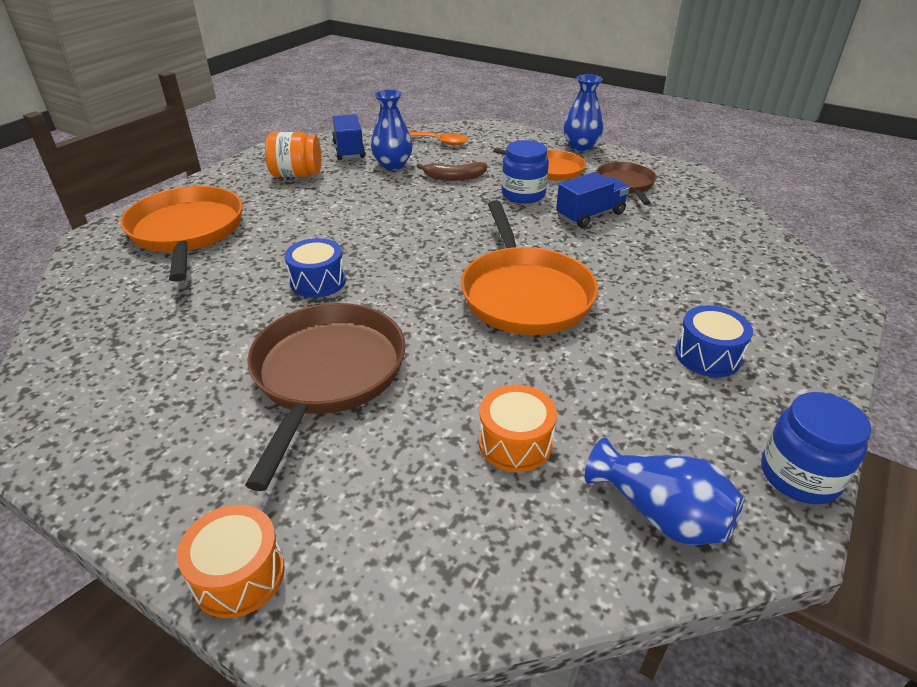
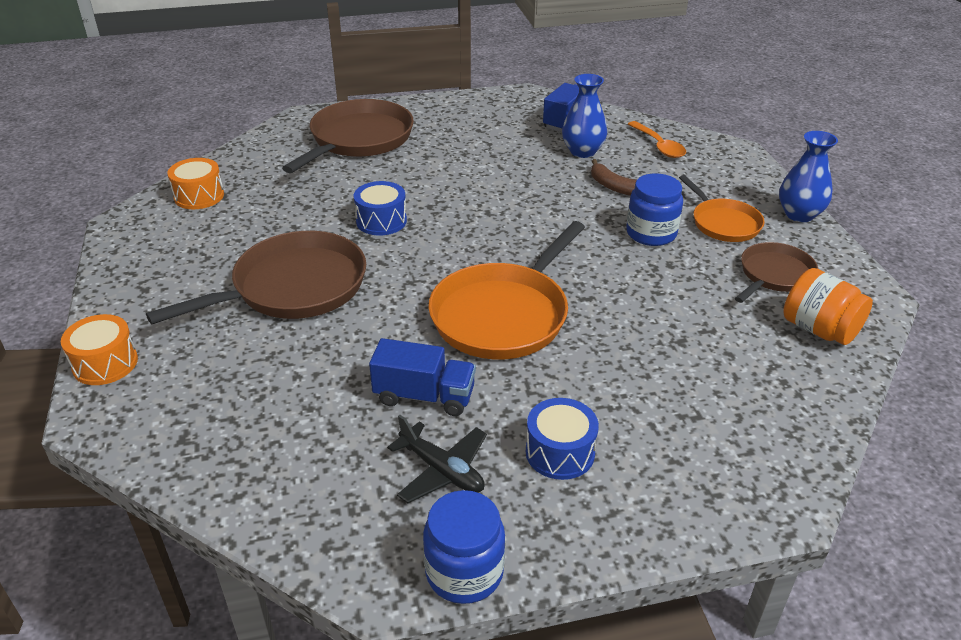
camera: 45 degrees right, 0 degrees up
(187, 232) = (358, 139): orange pan -> brown pan
(296, 174) = (494, 126): orange jar -> orange jar (819, 329)
(515, 443) = (325, 404): orange drum -> orange drum (199, 196)
(590, 215) = (680, 284): blue truck -> blue truck (424, 396)
(660, 513) = (334, 510): blue vase -> none
(671, 422) = (442, 470): none -> black plane

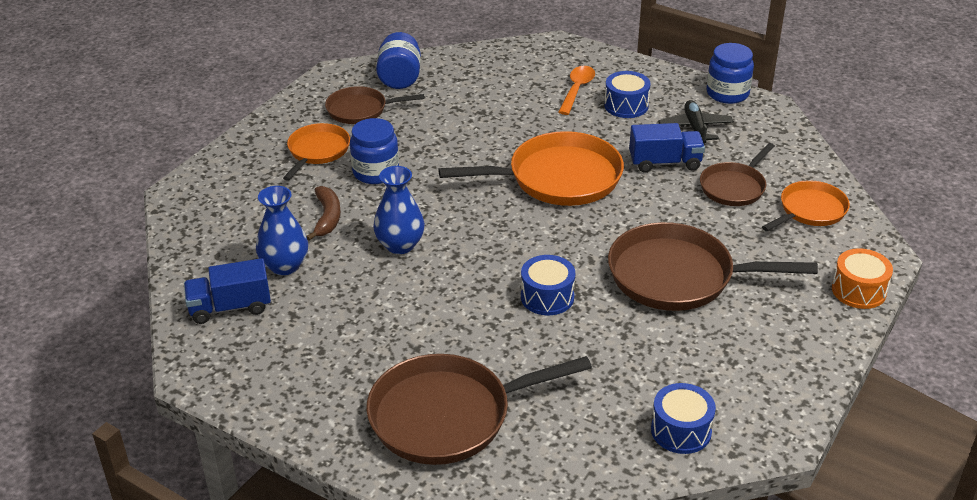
camera: 135 degrees left, 0 degrees up
(199, 196) = (681, 430): orange drum -> blue drum
(209, 430) = (810, 210): none -> orange pan
(319, 410) = (734, 187): none -> brown pan
(424, 396) = (665, 163): blue truck -> blue truck turned 120 degrees clockwise
(659, 146) = (219, 232): orange spoon -> orange spoon (577, 90)
(799, 214) = (260, 128): blue vase -> blue vase (400, 245)
(819, 329) = (400, 78): orange jar -> blue jar

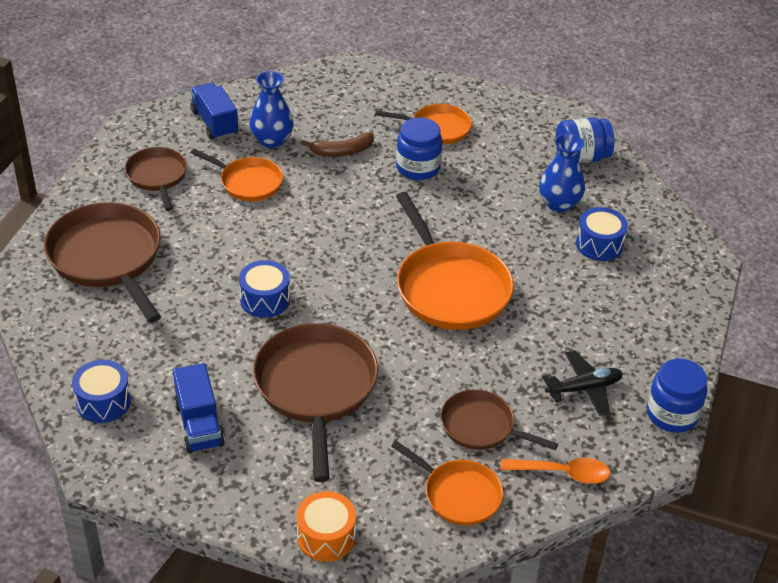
camera: 75 degrees right, 5 degrees up
(352, 291) = (248, 182): none -> orange pan
(360, 110) = (514, 142): brown pan -> brown pan (157, 176)
(400, 245) = (315, 199): blue vase -> blue vase (559, 204)
(577, 90) = (619, 286): orange spoon -> orange spoon (562, 473)
(626, 105) = (605, 328): blue drum -> blue drum (599, 244)
(665, 163) = (507, 367): blue truck -> blue truck (199, 424)

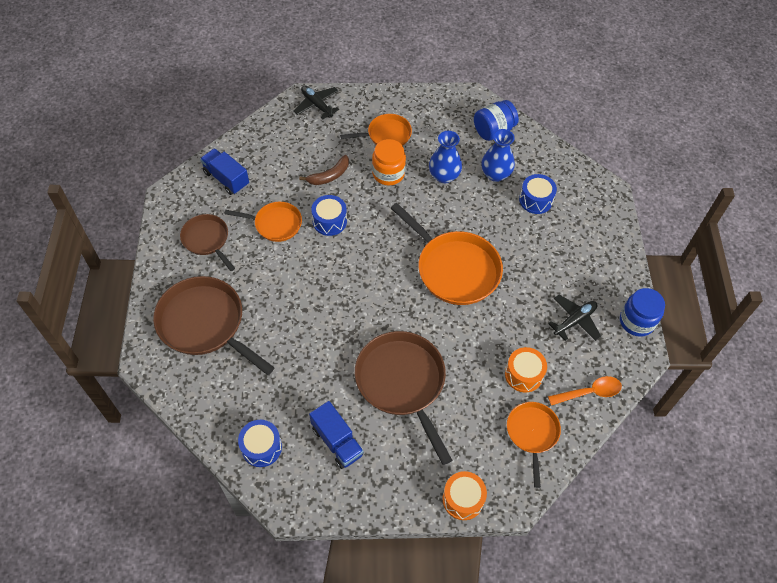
camera: 20 degrees left, 15 degrees up
(265, 299) = (334, 321): blue drum -> blue drum (329, 221)
(271, 140) = (275, 181): blue vase -> blue vase (444, 176)
(365, 77) = (317, 105): none -> black plane
(418, 168) = (388, 173): blue jar -> orange jar
(458, 494) = (532, 433): orange pan -> orange pan turned 105 degrees counterclockwise
(481, 426) = (523, 374): brown pan -> orange drum

